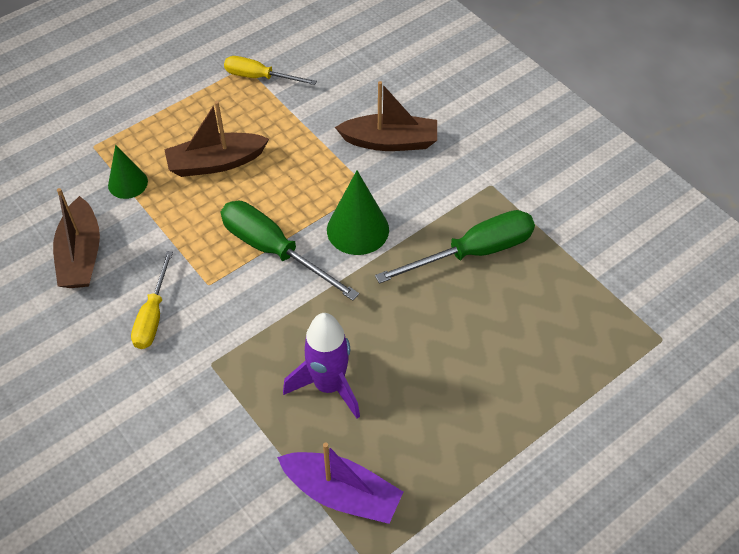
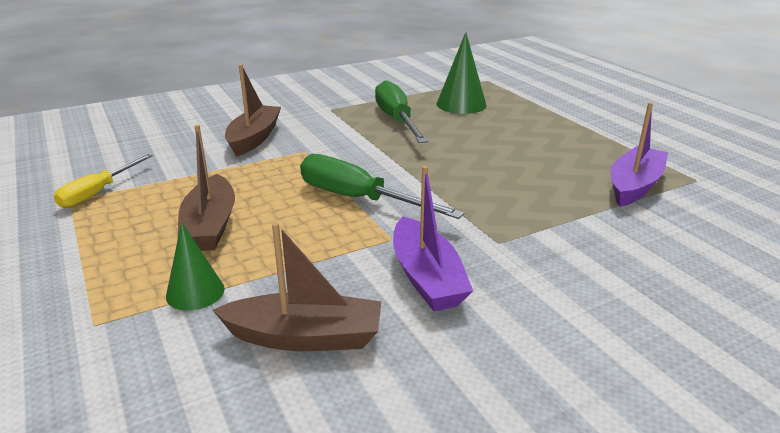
camera: 80 degrees left, 25 degrees down
(153, 315) = (426, 277): yellow screwdriver -> purple boat
(274, 250) = (359, 199): green screwdriver -> green screwdriver turned 75 degrees clockwise
(328, 385) = (525, 184): purple rocket -> none
(357, 229) = (351, 159): green cone -> green cone (461, 104)

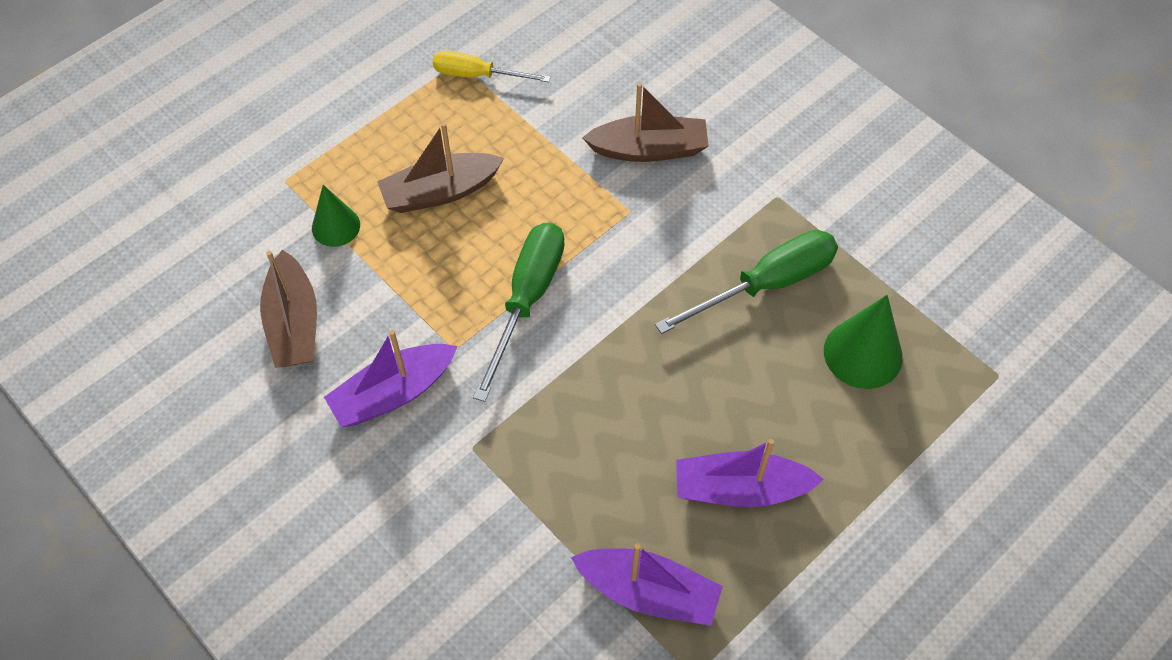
camera: 75 degrees right, 30 degrees up
(552, 147) = (740, 489): none -> purple boat

